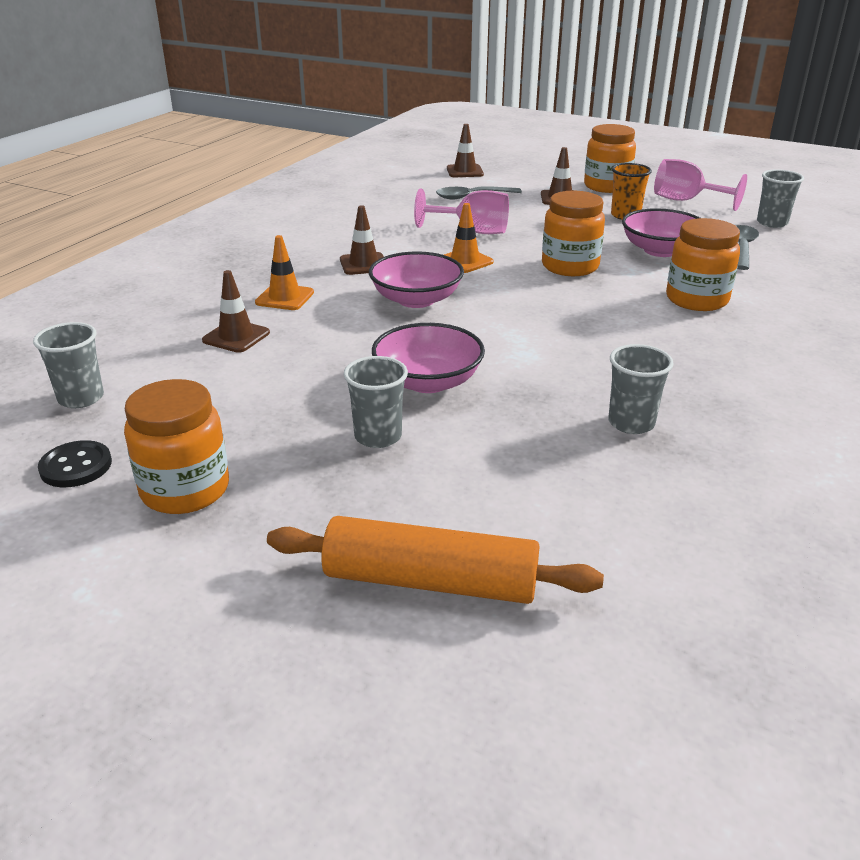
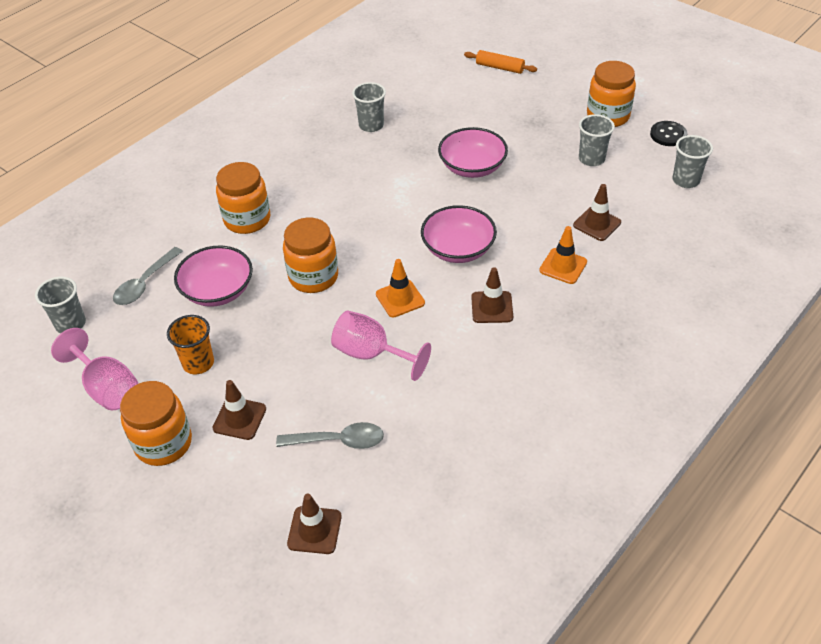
camera: 165 degrees left, 15 degrees up
(378, 436) = (509, 133): grey cup -> grey cup (591, 159)
(431, 581) = (499, 67): orange rolling pin -> orange rolling pin, size x0.57

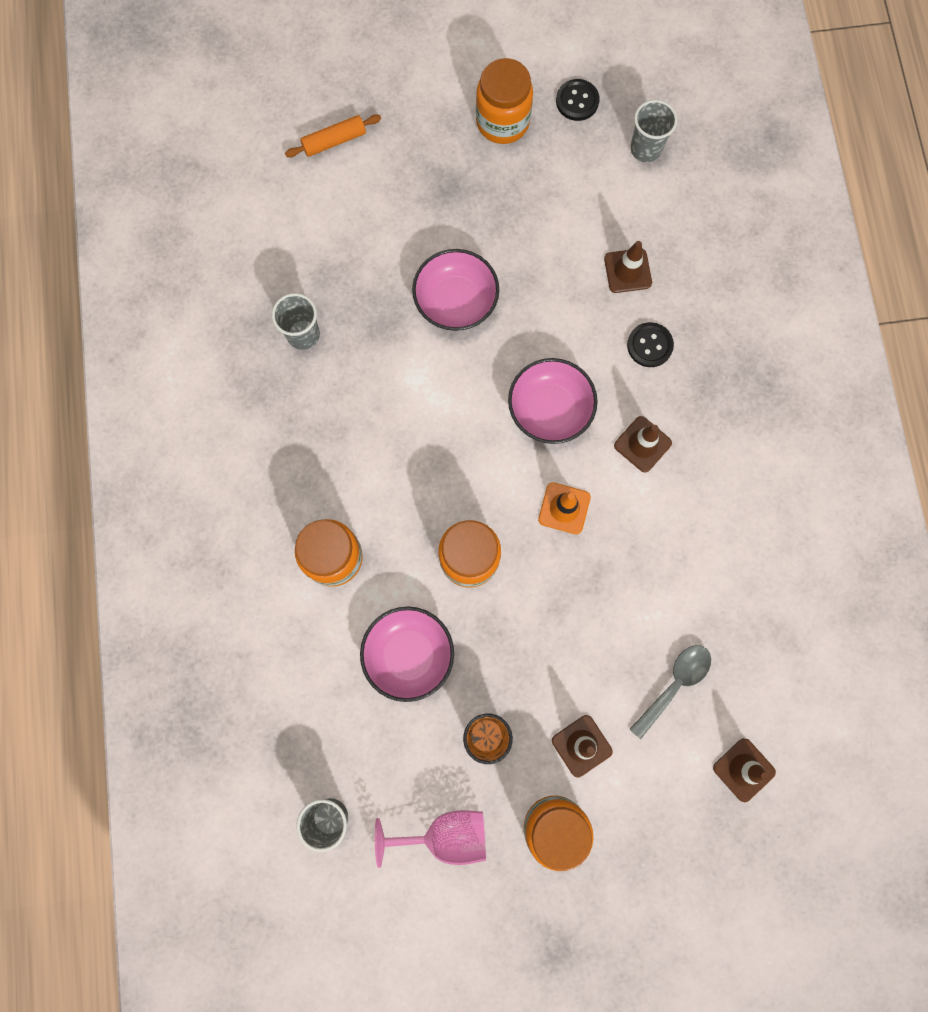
camera: 50 degrees left, 30 degrees up
(145, 283) = (336, 713): grey spoon -> none
(371, 354) = (606, 584): pink goblet -> none
(563, 266) = (649, 345): orange traffic cone -> black button
(591, 159) = (545, 193): grey cup -> none

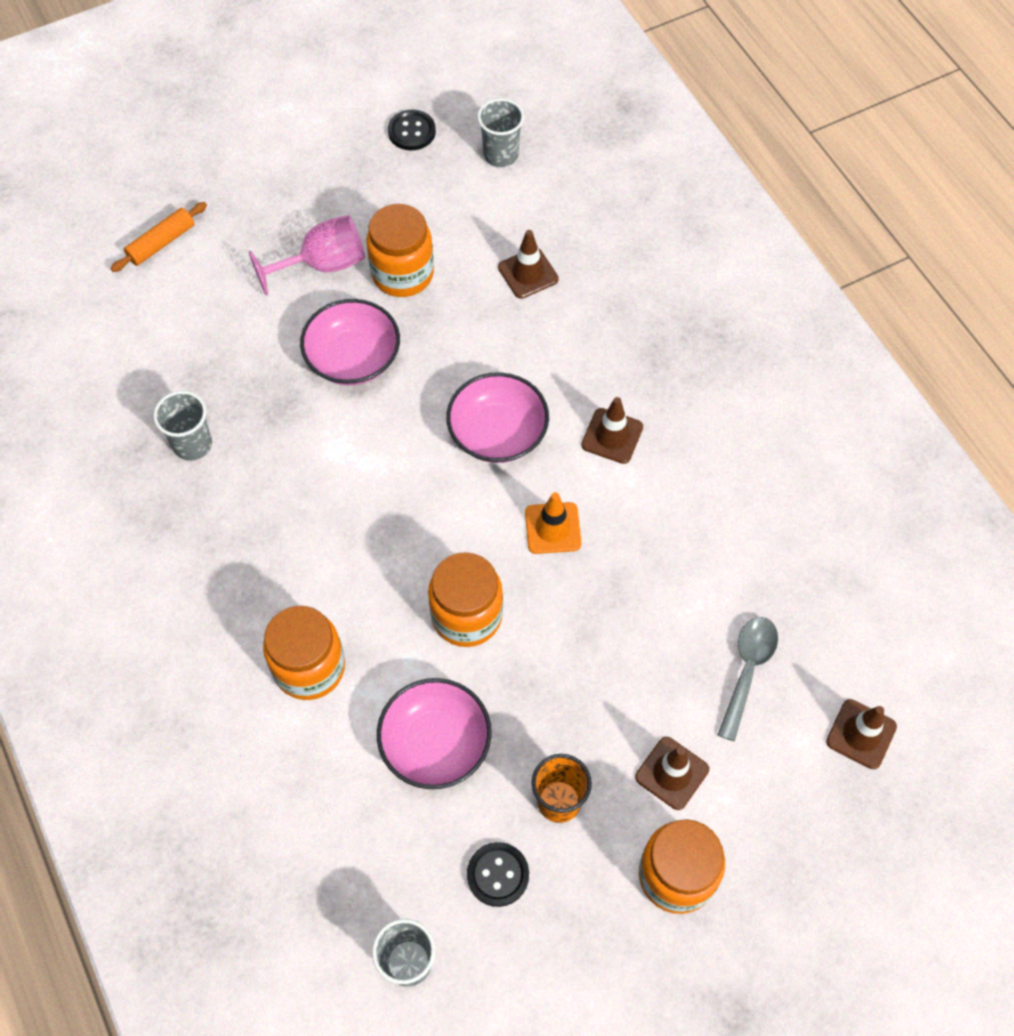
camera: 20 degrees left, 15 degrees down
(445, 834) = (553, 931): pink goblet -> pink goblet (323, 265)
(502, 122) = (339, 173): orange jar -> orange jar (402, 274)
(649, 345) = (580, 337): black button -> black button (498, 875)

